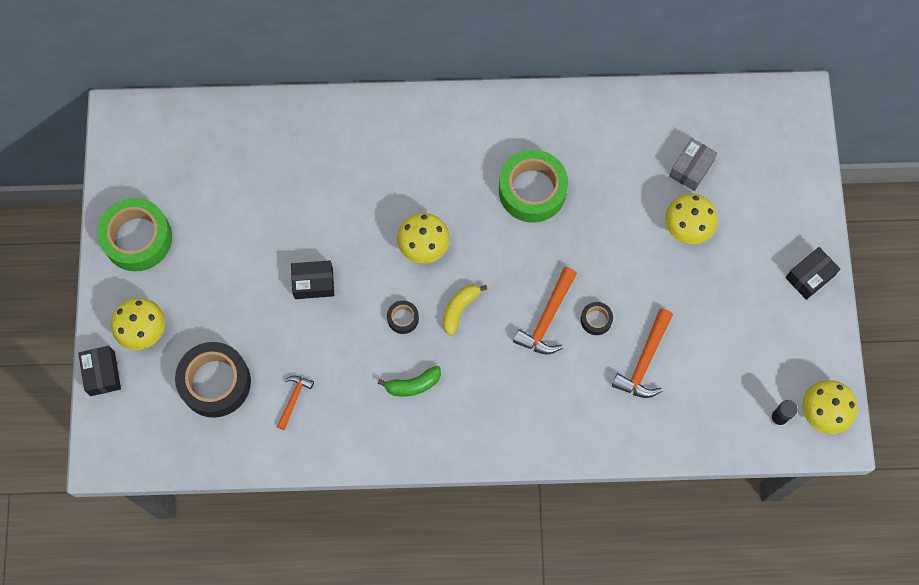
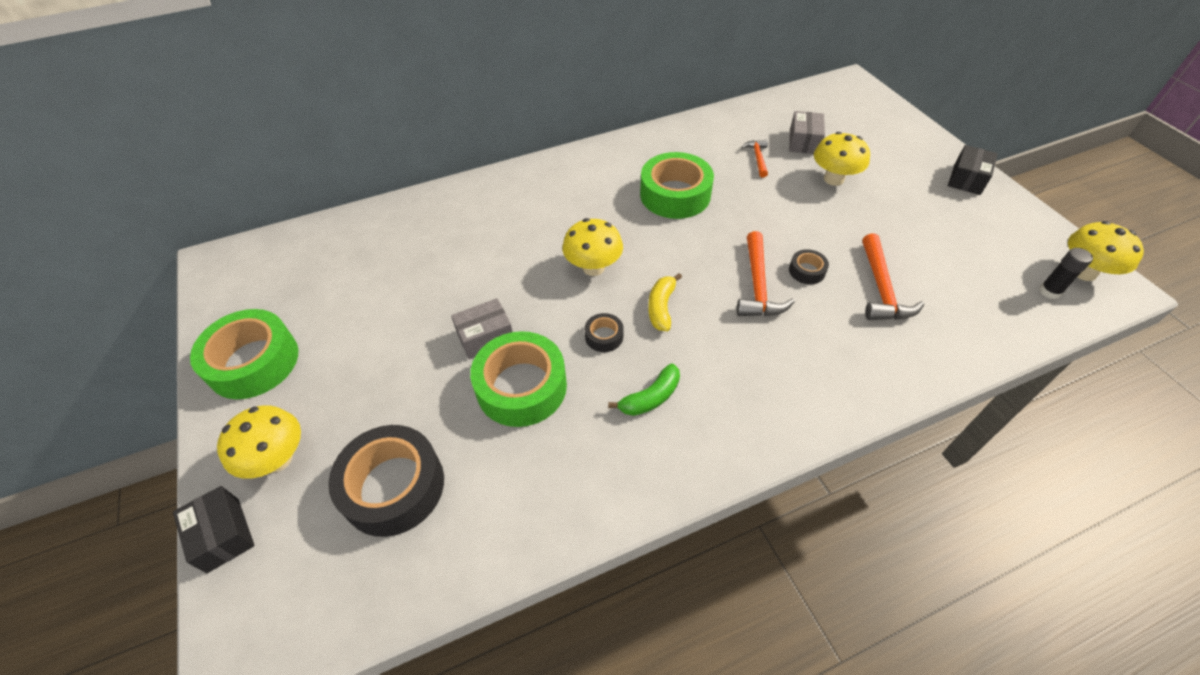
camera: 20 degrees left, 20 degrees down
(294, 399) = (508, 468): orange hammer -> orange hammer (757, 158)
(313, 283) = (485, 337): black box -> grey box
(325, 339) = (521, 387): none -> green tape

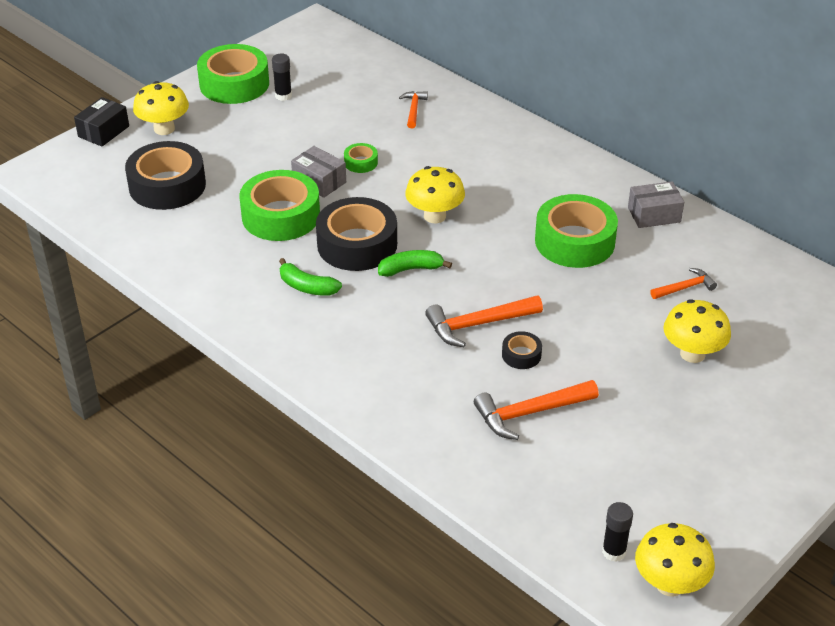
camera: 65 degrees right, 10 degrees down
(315, 324) = (283, 96): none -> black glue stick
(425, 233) = (413, 109): none -> orange hammer
(478, 295) = (361, 162): none -> green tape
(604, 336) = (357, 244): black tape -> black tape, size x2.22
(661, 307) = (411, 269): yellow banana -> green banana
(803, 142) = (747, 319): grey box -> grey box (654, 214)
(967, 179) = (783, 471): black box -> none

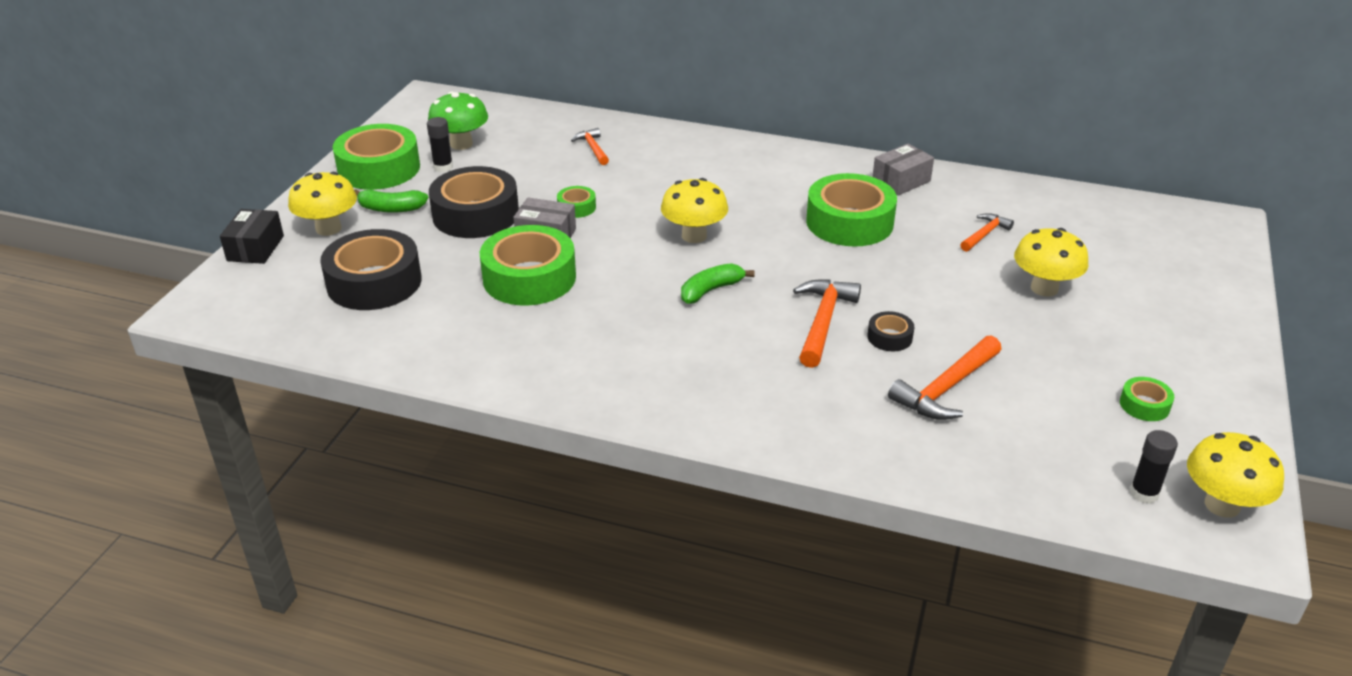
camera: 25 degrees left, 5 degrees down
(307, 287) = (614, 338): green banana -> green banana (391, 208)
(312, 77) = (461, 144): none -> green mushroom
(357, 244) = (635, 283): black tape -> black tape (476, 214)
(478, 324) = (823, 322): orange hammer -> orange hammer turned 150 degrees clockwise
(684, 482) = (1144, 405): none -> green tape

